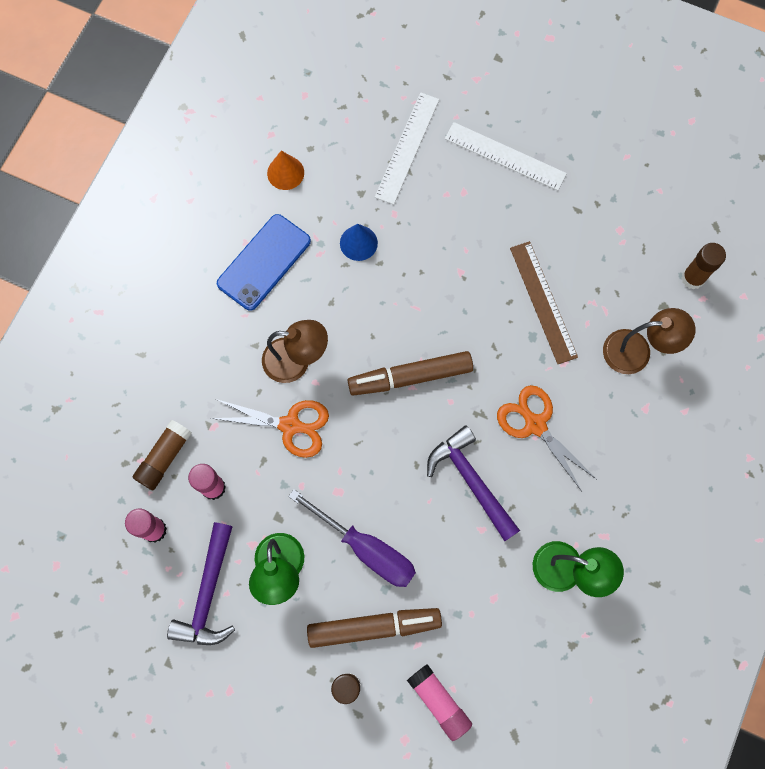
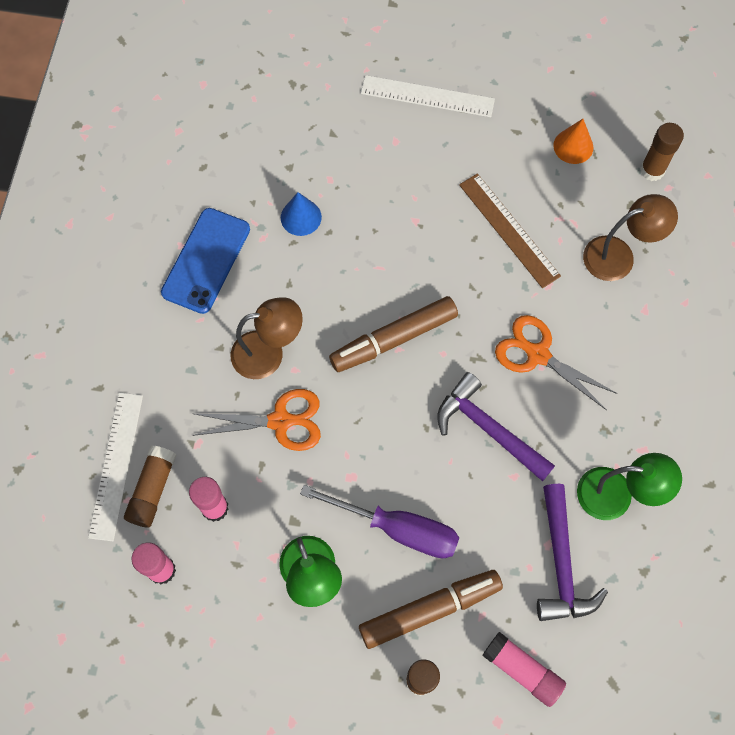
camera: 15 degrees left, 5 degrees down
(208, 593) = (239, 622): purple hammer -> purple hammer (561, 563)
(285, 173) = (204, 165): orange cone -> orange cone (573, 146)
(407, 148) = (324, 111): white ruler -> white ruler (116, 465)

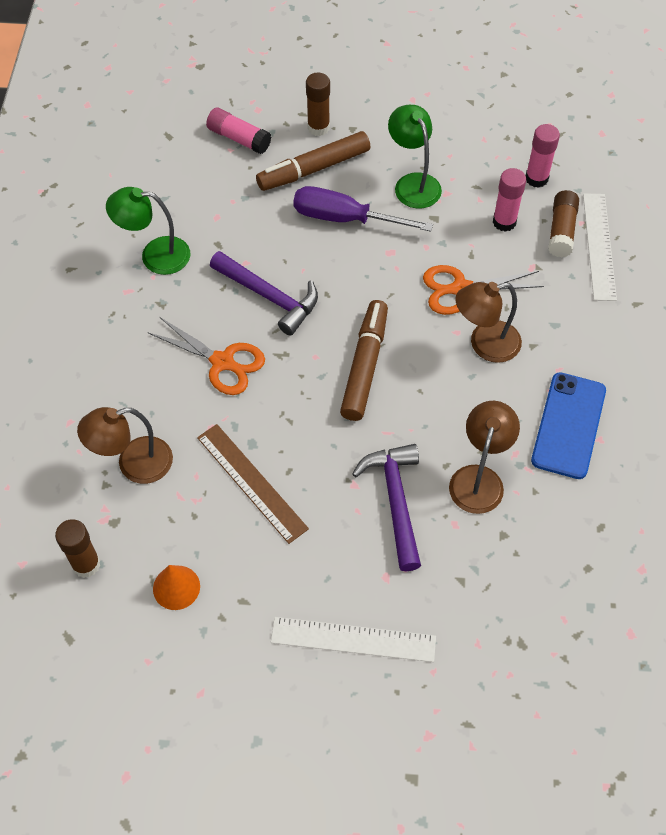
camera: 175 degrees right, 10 degrees down
(301, 217) = (479, 478): blue cone -> brown lamp
(393, 339) = (365, 365): brown marker -> brown marker turned 45 degrees counterclockwise
(561, 563) = (205, 205): purple hammer -> purple hammer (395, 501)

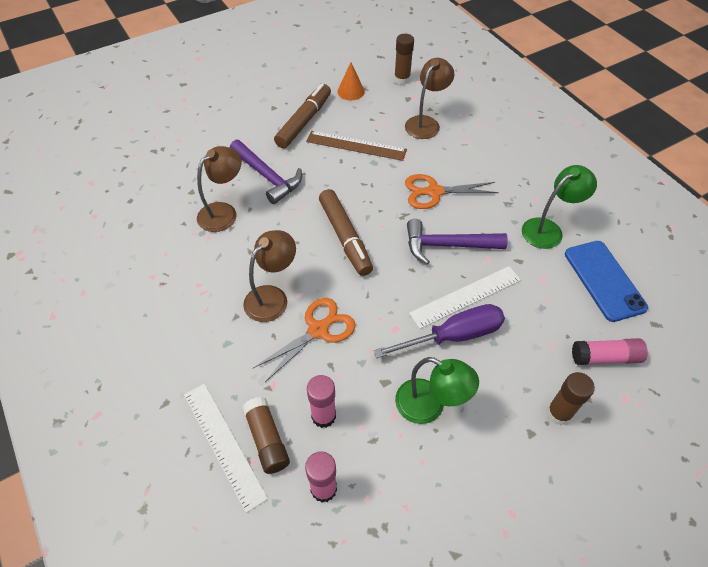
camera: 145 degrees right, 5 degrees down
(313, 169) = (520, 367): brown marker -> brown marker (304, 121)
(353, 639) = (246, 113): white ruler -> white ruler (466, 296)
(479, 478) = (224, 212): brown lamp -> brown lamp turned 120 degrees counterclockwise
(569, 425) = (179, 273): blue phone -> blue phone (604, 280)

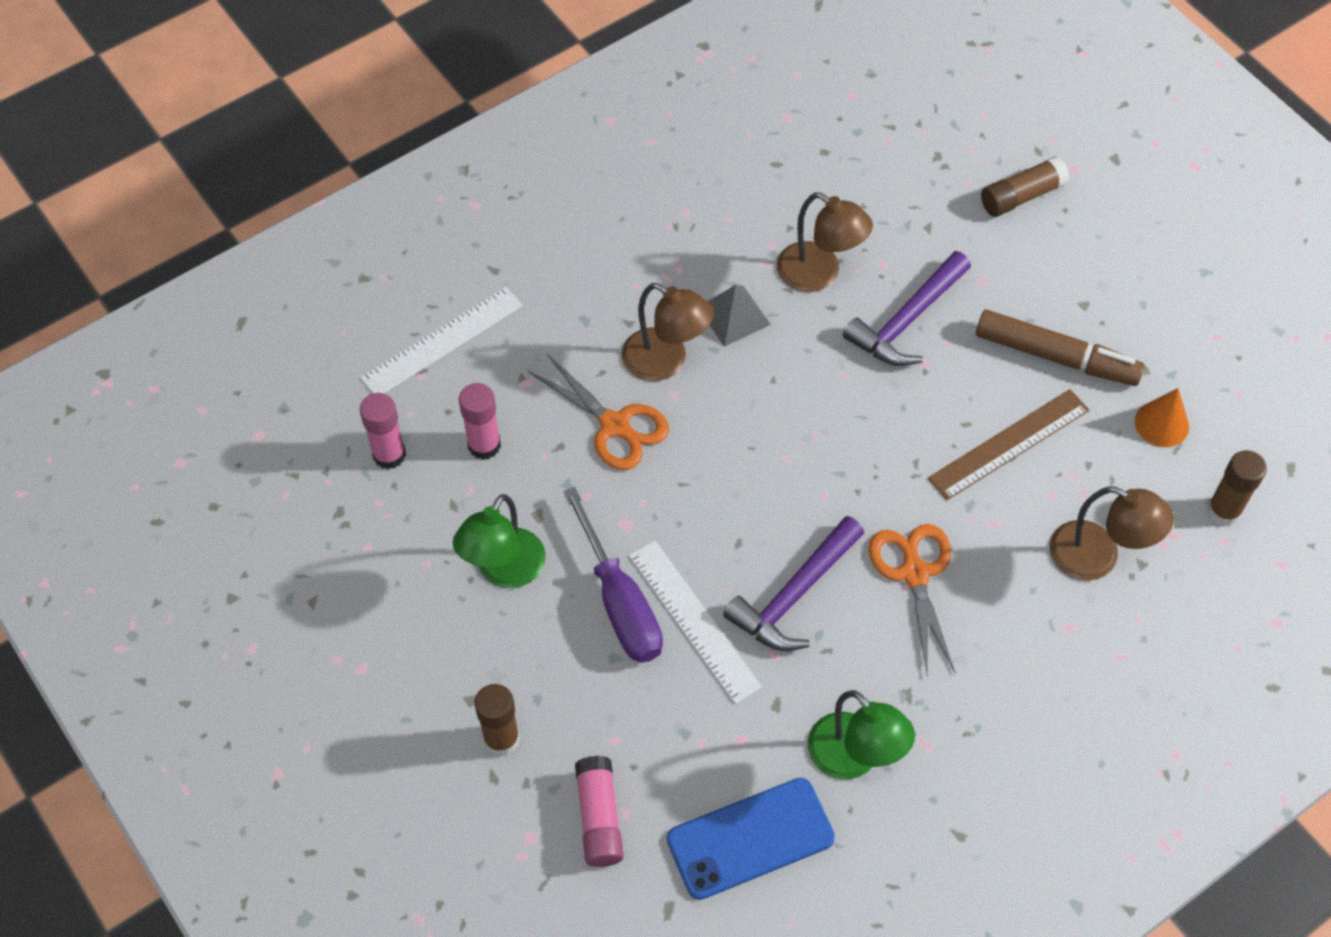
camera: 85 degrees right, 5 degrees up
(244, 257) = (733, 316): none -> grey pyramid
(267, 439) = (449, 386): brown glue stick -> brown glue stick (1021, 196)
(345, 237) = (791, 444): brown marker -> none
(356, 145) = (1009, 444): brown ruler -> brown ruler turned 45 degrees clockwise
(447, 245) = (794, 595): purple hammer -> purple hammer turned 135 degrees counterclockwise

